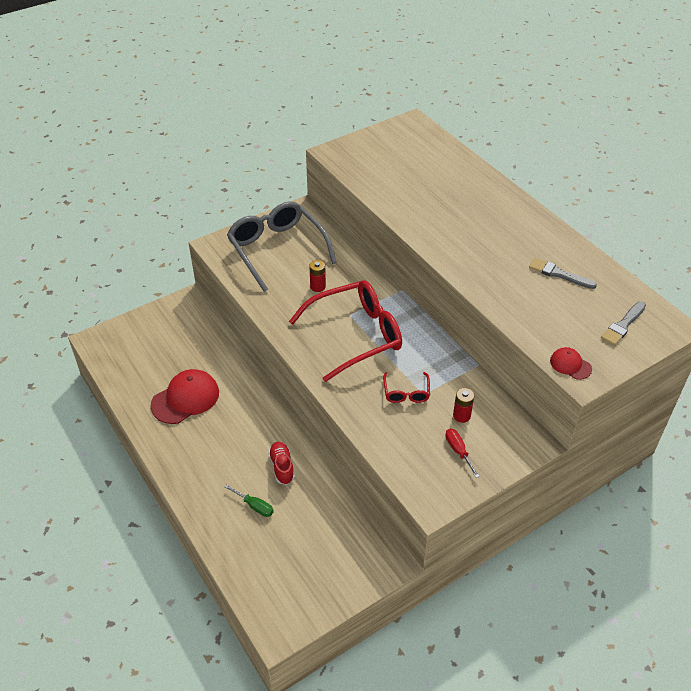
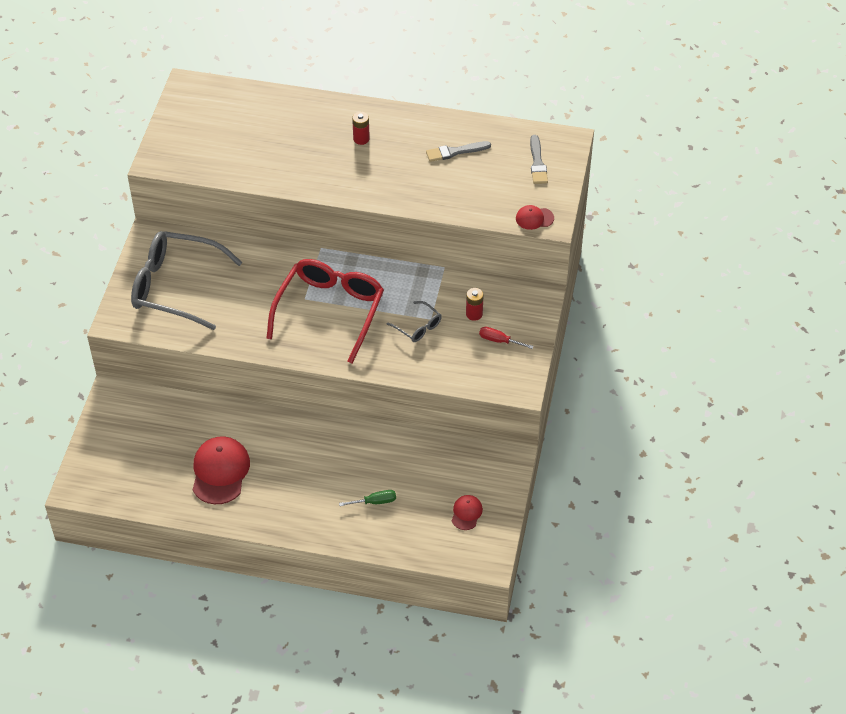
camera: 45 degrees left, 5 degrees up
(282, 467) = (360, 460): red shoe -> none
(308, 575) = (466, 513): none -> red cap
(318, 286) = (251, 294): red battery -> red battery (361, 139)
(406, 393) = (418, 327): red glasses -> grey glasses

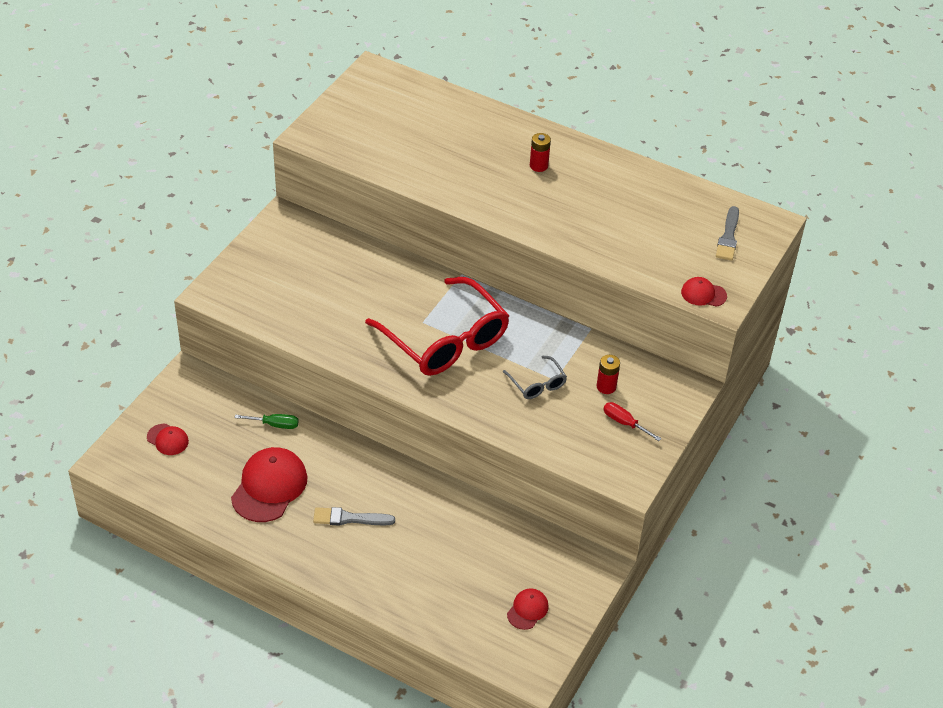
camera: 15 degrees right, 5 degrees down
(118, 455) = (167, 439): none -> red cap
(174, 286) = (287, 274): grey glasses -> none
(330, 310) = (446, 341): red glasses -> red glasses turned 105 degrees clockwise
(375, 502) = (427, 567): green screwdriver -> green screwdriver (275, 425)
(455, 152) = (638, 203): grey brush -> grey brush (349, 518)

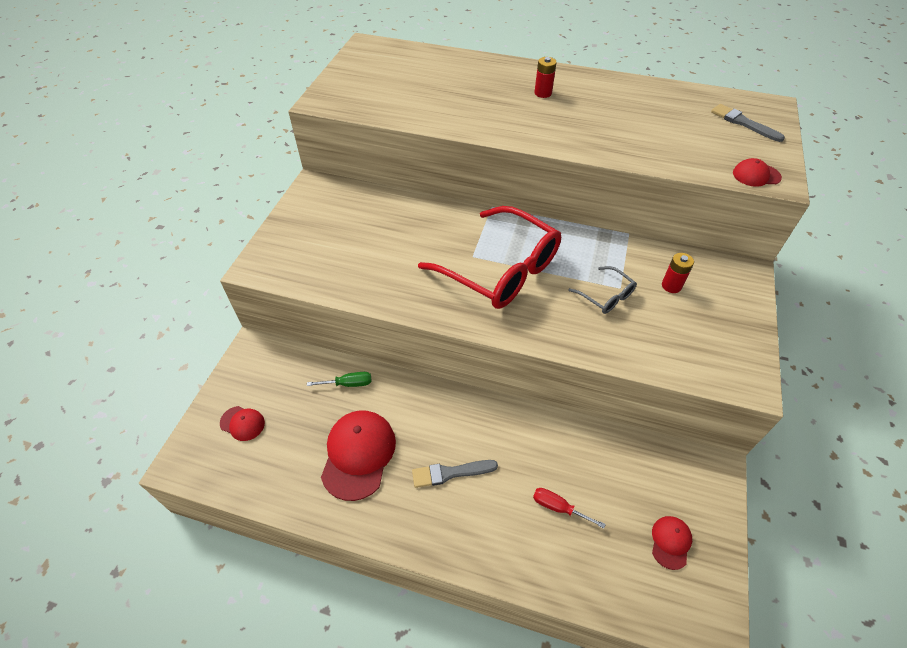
camera: 10 degrees left, 5 degrees up
(624, 423) = (708, 319): red screwdriver -> red screwdriver (558, 507)
(728, 237) = (743, 123): grey brush -> grey brush turned 135 degrees clockwise

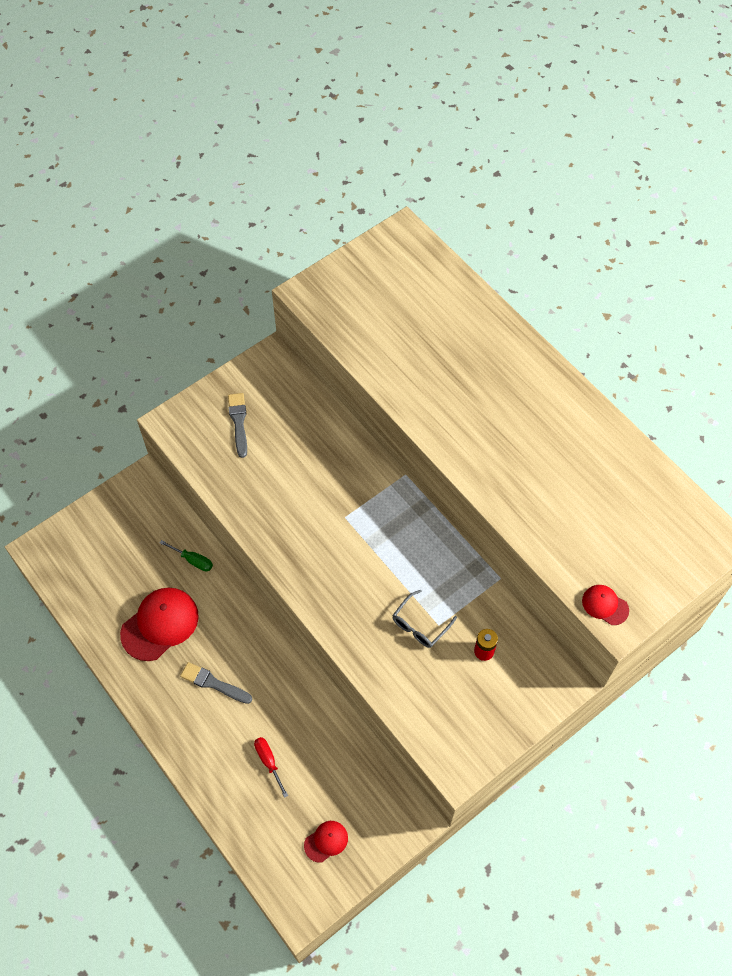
camera: 35 degrees right, 10 degrees up
(242, 423) = (97, 544): red cap -> none
(502, 270) = (357, 546): red glasses -> none
(543, 93) = (511, 395): red battery -> none
(606, 296) = (419, 625): grey glasses -> grey glasses turned 45 degrees clockwise
(743, 123) = (664, 543): grey brush -> grey brush (238, 422)

